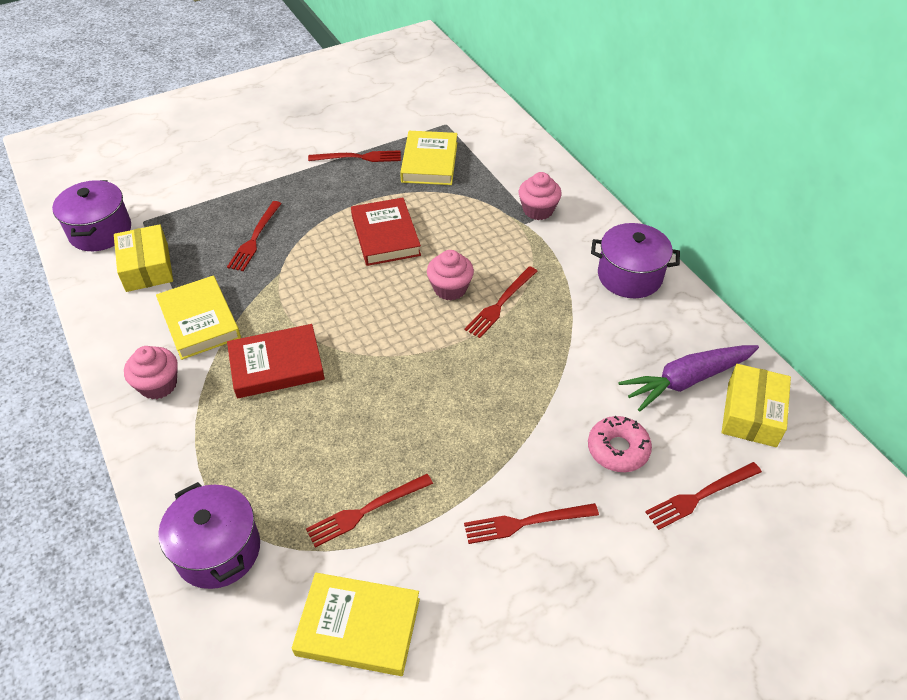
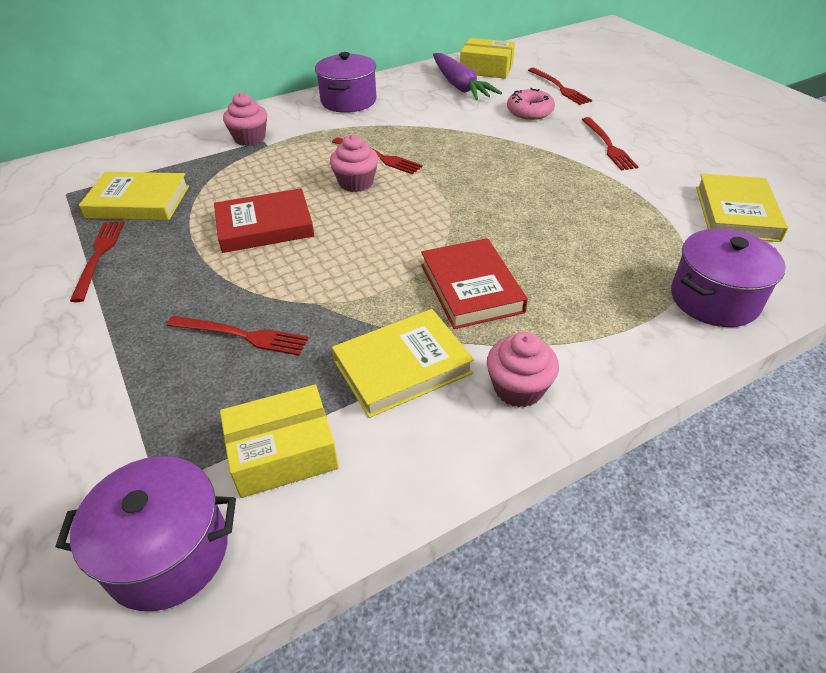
camera: 90 degrees left, 5 degrees down
(366, 511) = (630, 216): red fork -> none

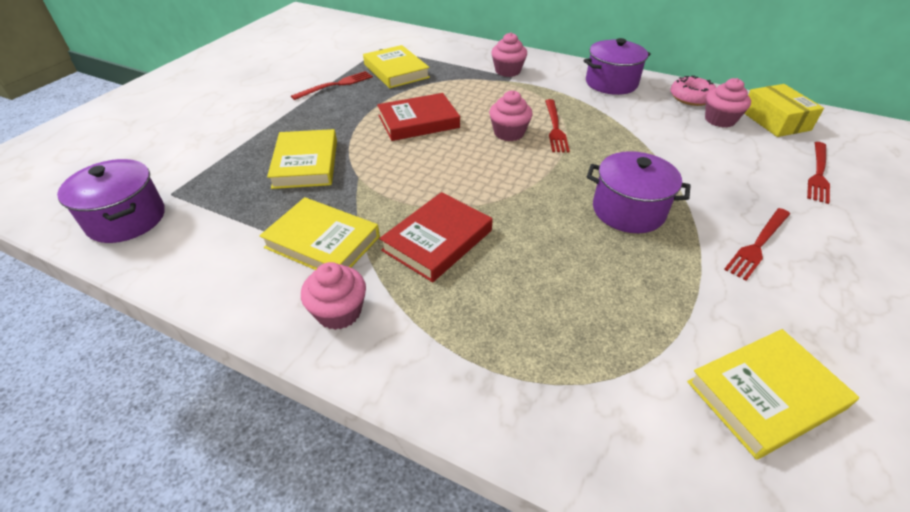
camera: 55 degrees right, 0 degrees up
(241, 335) = (305, 163): red fork -> yellow book
(265, 226) = (418, 121): red book -> red book turned 60 degrees counterclockwise
(283, 452) = (215, 226): yellow box -> none
(460, 86) = (720, 120): purple carrot -> pink cupcake
(529, 111) = (741, 172): pink donut -> pink donut (691, 97)
(714, 299) = (573, 417): purple pot -> purple pot (628, 210)

